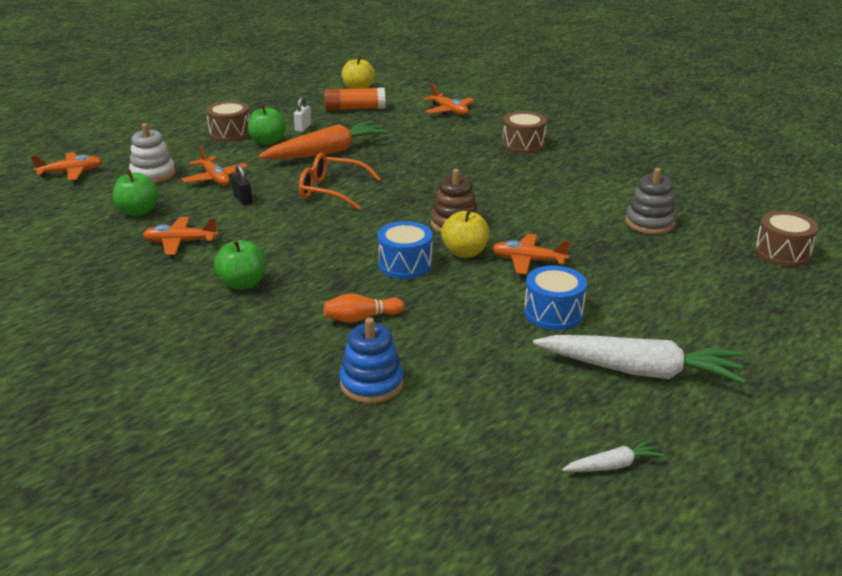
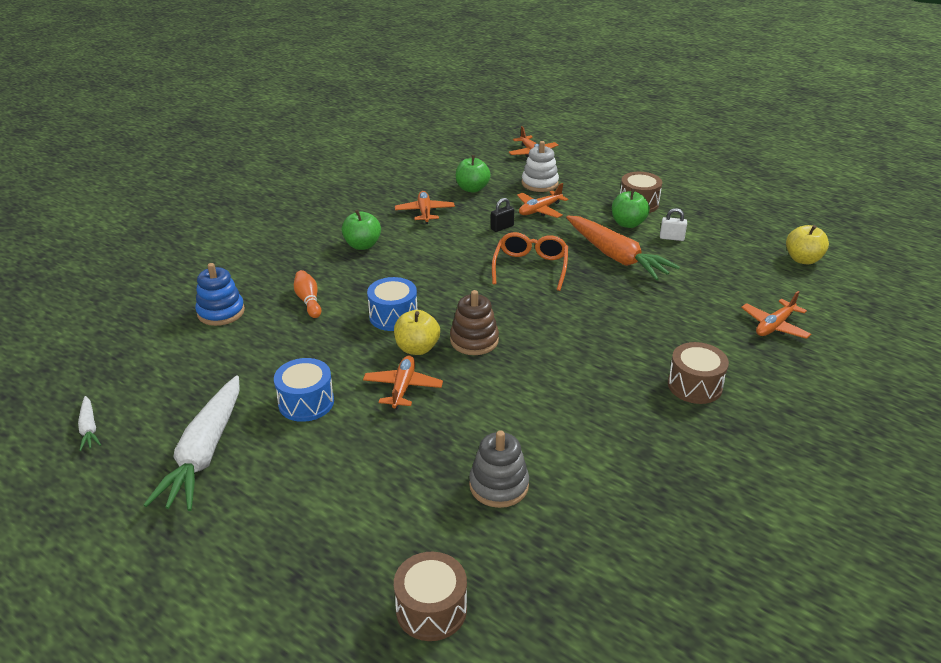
camera: 85 degrees right, 5 degrees up
(354, 109) = (741, 262): orange glue stick -> none

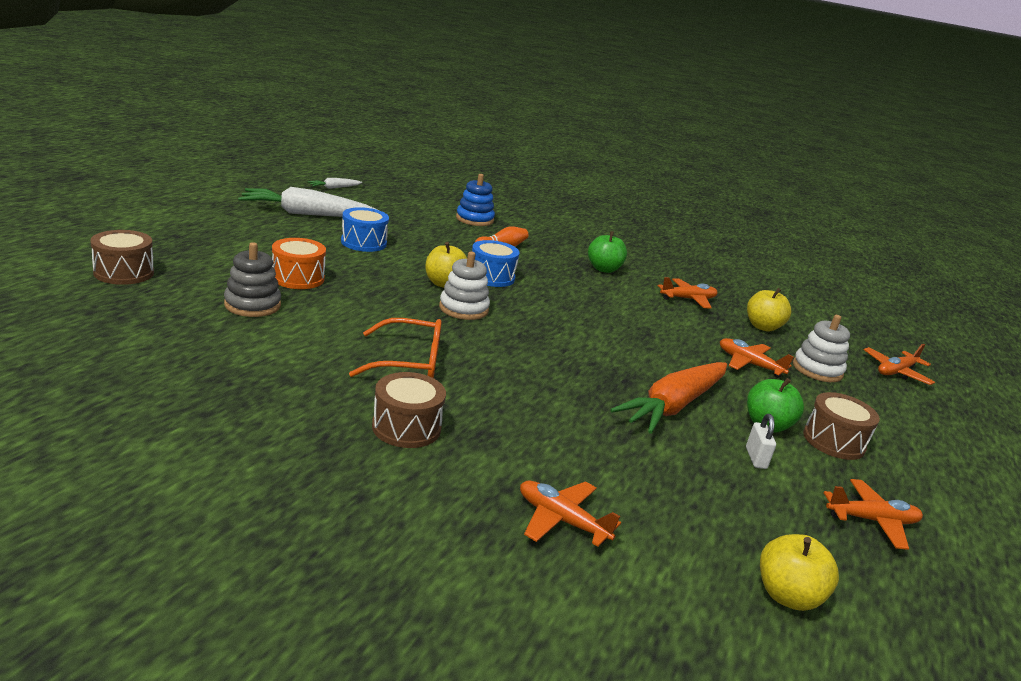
camera: 75 degrees right, 10 degrees down
(403, 388) = (386, 276): orange plane -> orange plane (871, 520)
(421, 454) = (298, 278): none -> orange drum
(472, 189) = (762, 327): green apple -> yellow apple
(474, 340) = (463, 309): brown stacking toy -> white stacking toy
(502, 227) = (689, 338): black padlock -> none
(530, 267) = (614, 347): orange glasses -> orange glasses (409, 362)

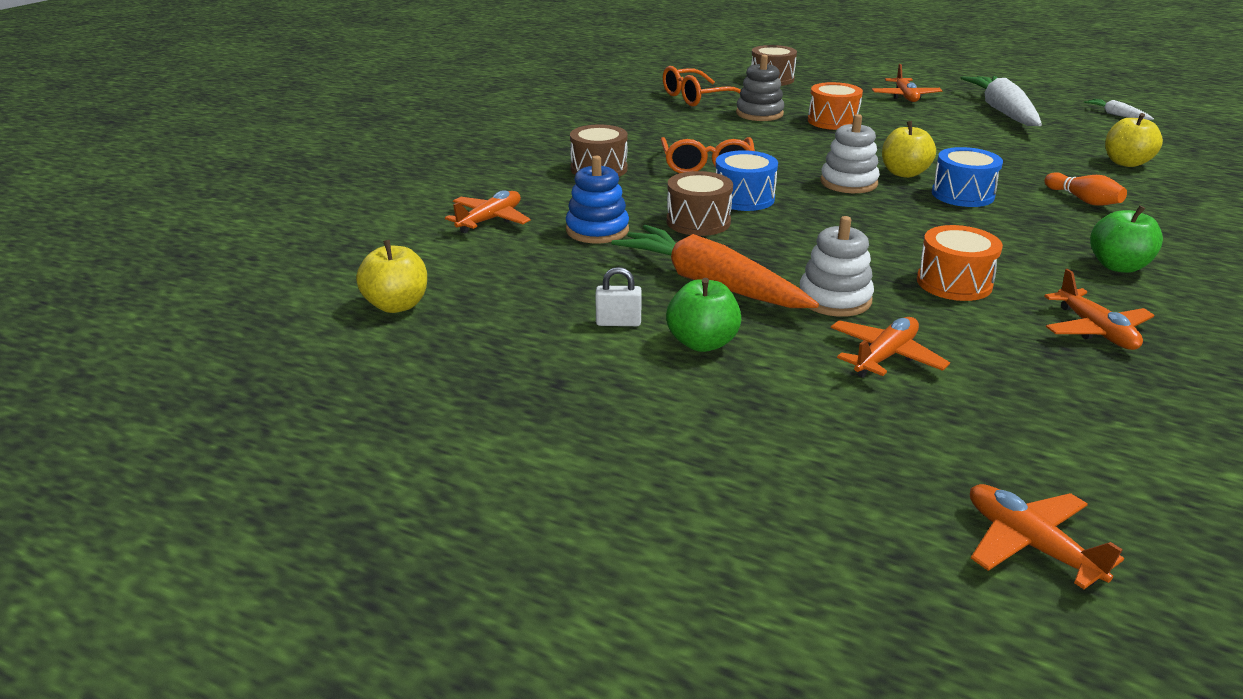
camera: 95 degrees right, 5 degrees up
(165, 327) = (696, 98): none -> orange glasses
(363, 243) = (963, 136): blue drum -> blue drum (744, 198)
(474, 219) = (1163, 184): blue stacking toy -> blue stacking toy (597, 230)
(641, 319) = (954, 283): none -> orange drum
(762, 327) = (1066, 395): yellow apple -> yellow apple (1126, 163)
(817, 370) = (931, 427): white stacking toy -> white stacking toy (834, 299)
(833, 441) = (688, 392): brown drum -> brown drum (698, 222)
(871, 520) = (512, 382): orange plane -> orange plane (905, 97)

